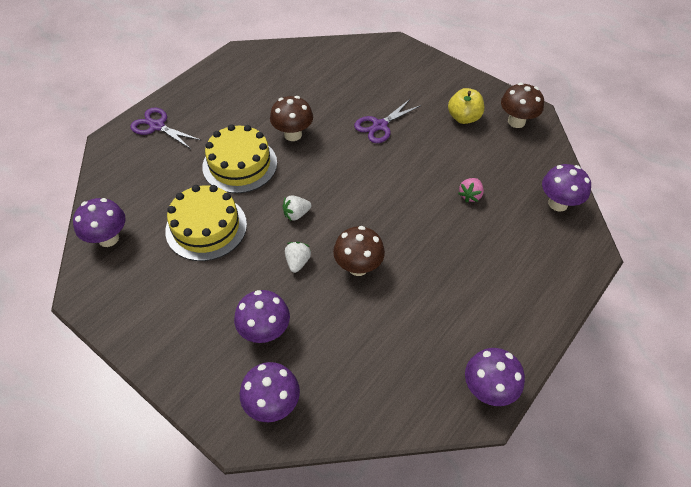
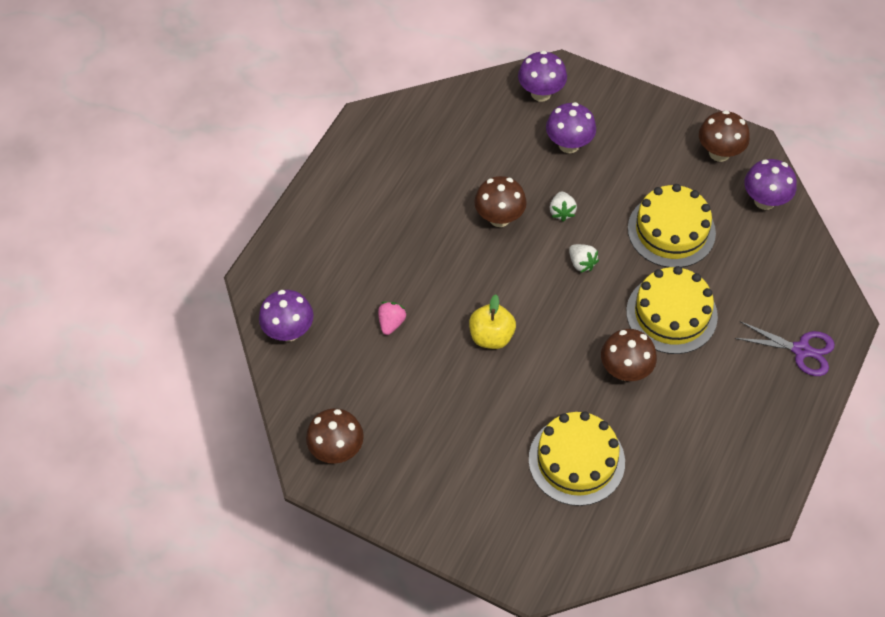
camera: 170 degrees right, 5 degrees up
(120, 292) = (719, 153): none -> brown mushroom
(296, 214) = (581, 263): white strawberry -> white strawberry turned 90 degrees clockwise
(348, 91) = (576, 460): none -> yellow cake
(380, 126) = (518, 407): purple scissors -> none
(463, 118) = (409, 443): yellow apple -> yellow apple (491, 336)
(487, 389) = (362, 134): purple mushroom -> none

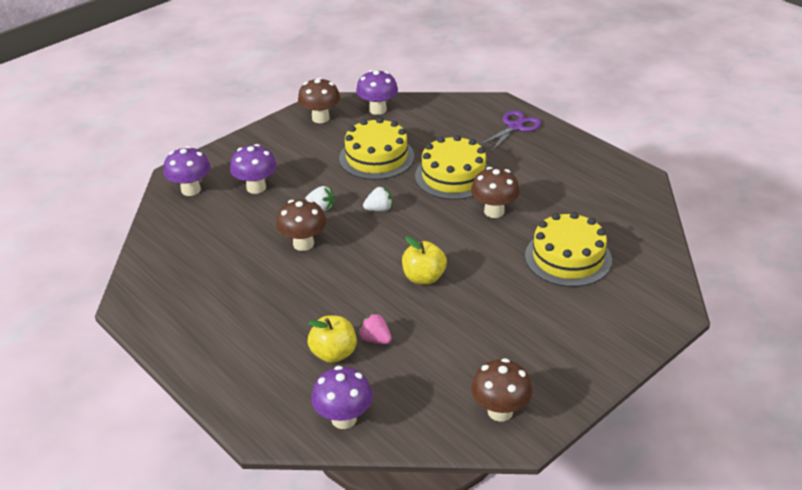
camera: 70 degrees left, 20 degrees down
(362, 296) = (333, 353): none -> yellow apple

